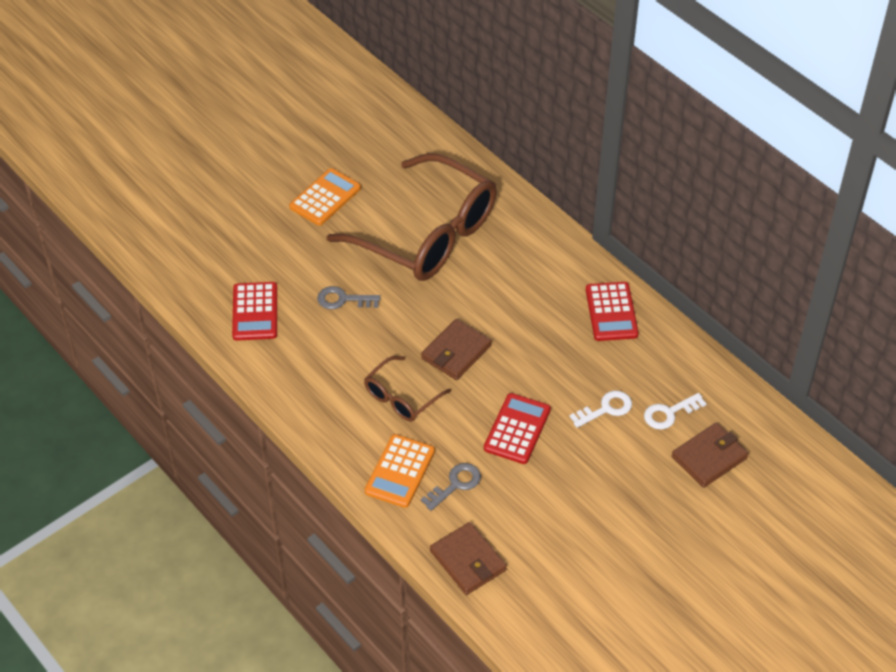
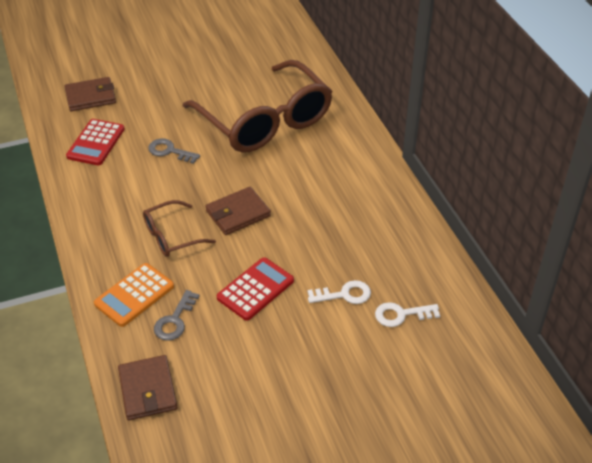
camera: 20 degrees right, 5 degrees down
(325, 198) = (200, 78): orange calculator -> none
(455, 484) = (175, 320): grey key -> grey key turned 135 degrees clockwise
(611, 312) = (389, 217): red calculator -> none
(709, 457) = (421, 365): brown wallet -> brown wallet (90, 97)

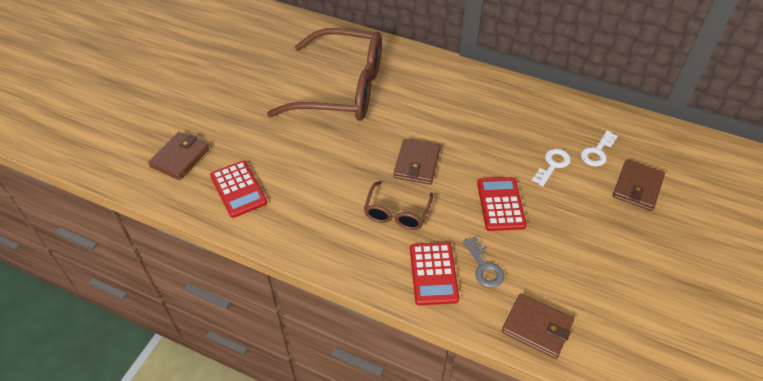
camera: 45 degrees left, 5 degrees up
(134, 295) = (433, 274): orange calculator -> red calculator
(170, 151) = (306, 155): grey key -> none
(392, 367) = (637, 187): none -> brown wallet

